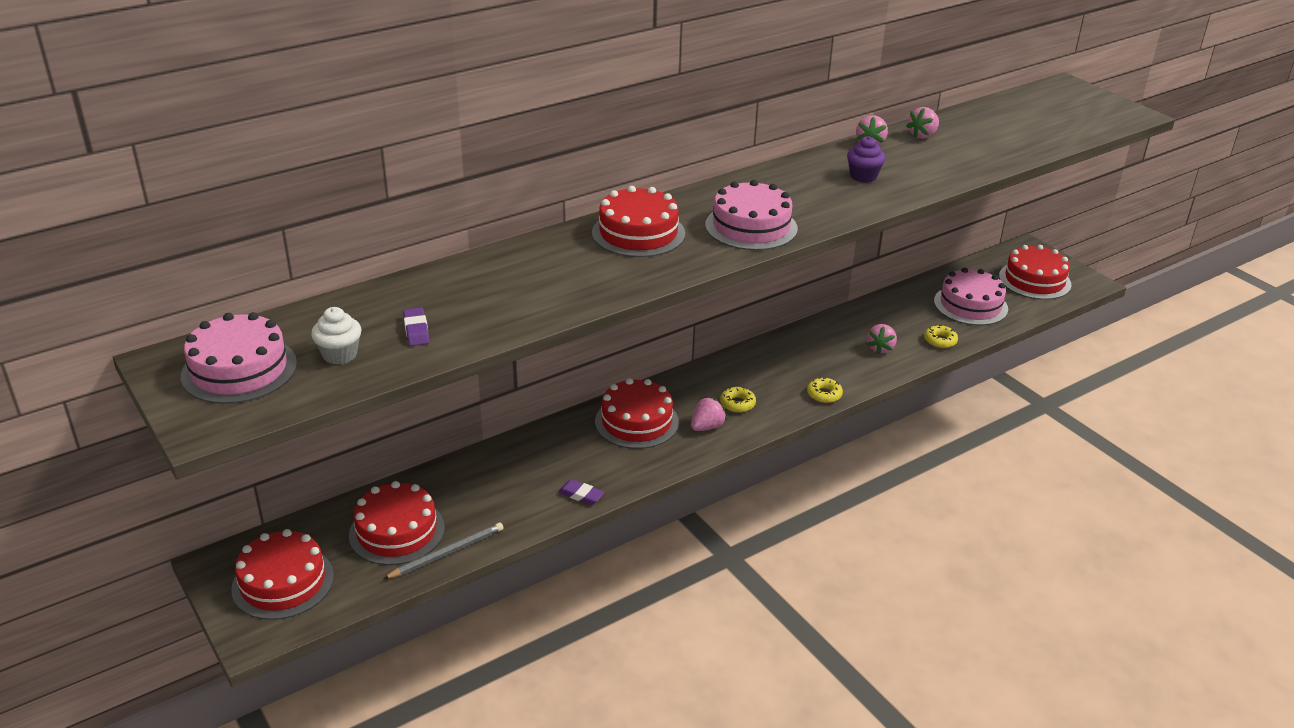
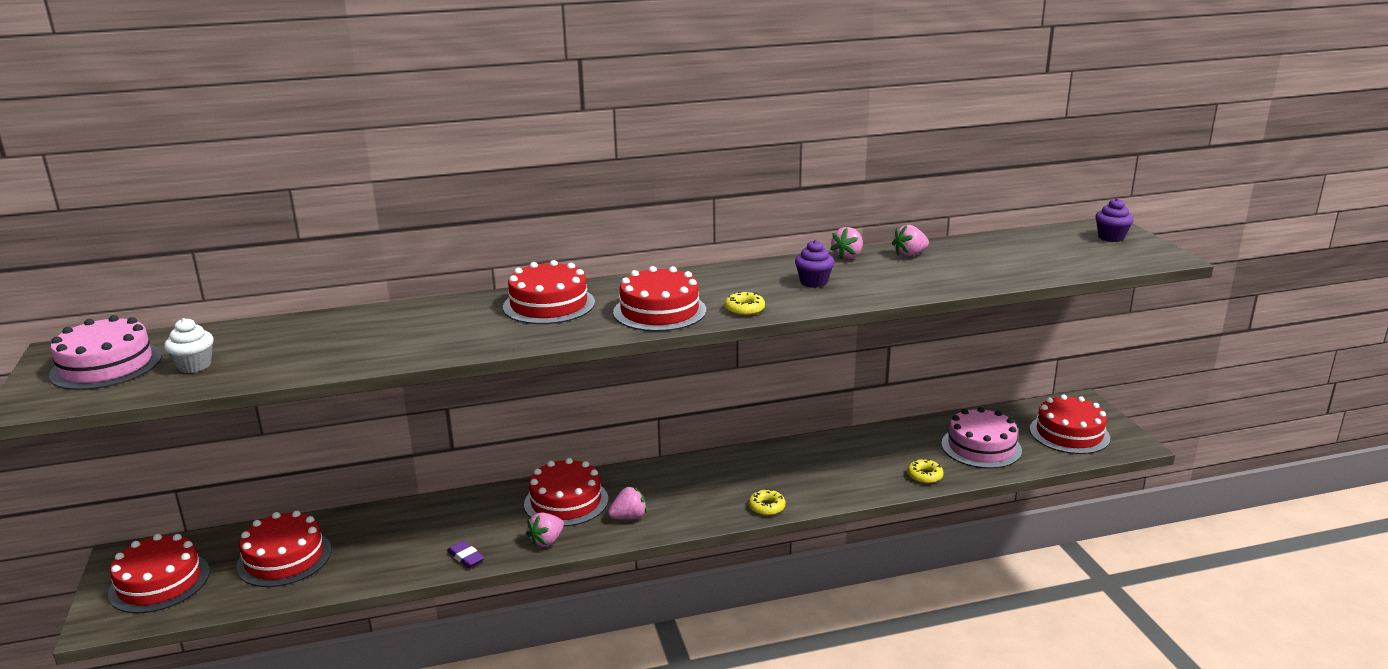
camera: 20 degrees right, 10 degrees down
(416, 330) = (276, 356): purple eraser -> none
(446, 553) = (309, 585): grey pencil -> none
(737, 404) = (674, 501): yellow donut -> yellow donut (744, 309)
(751, 227) = (659, 311): pink cake -> red cake
(880, 348) = (855, 473): pink strawberry -> pink strawberry (546, 541)
(1076, 97) = (1111, 237): none -> purple cupcake

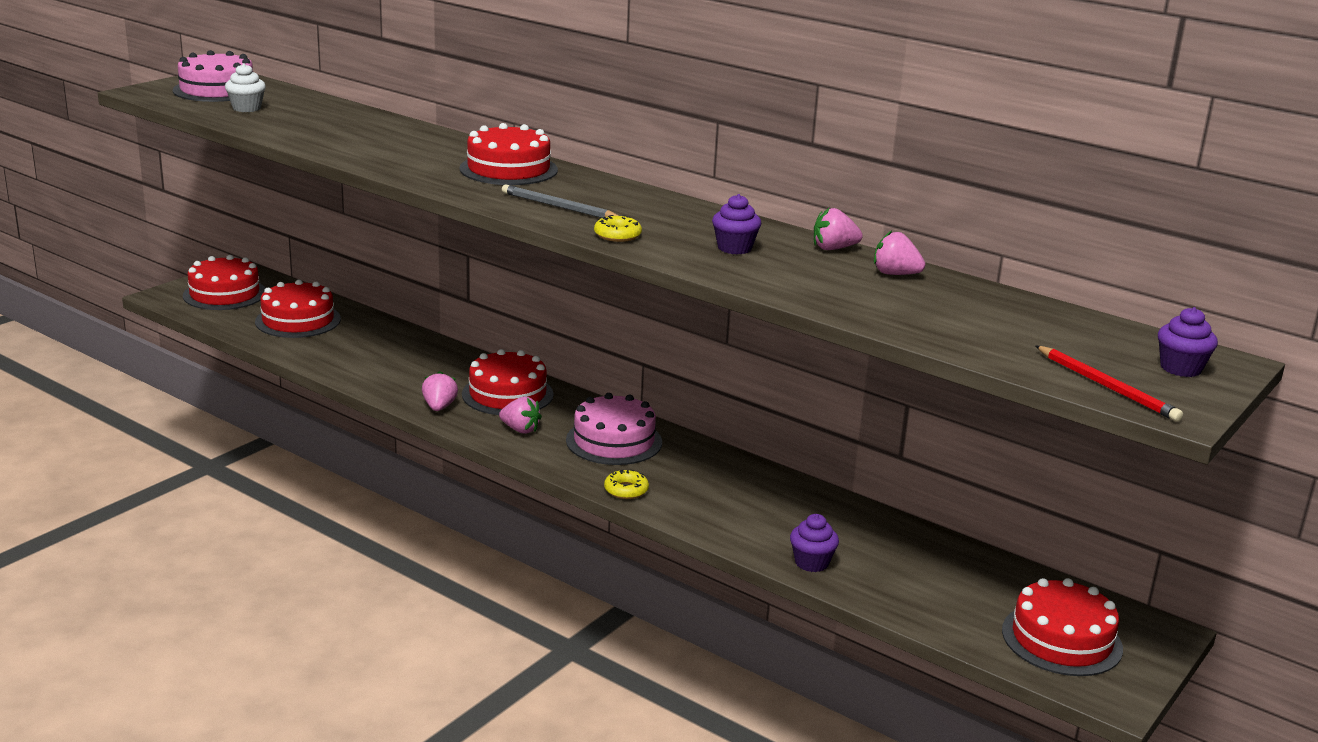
camera: 50 degrees right, 0 degrees up
(466, 557) = (377, 383): purple eraser -> none
(546, 541) = (439, 407): pink strawberry -> pink strawberry turned 90 degrees clockwise
(659, 311) = (559, 207): red cake -> grey pencil
(924, 476) = (811, 563): yellow donut -> purple cupcake
(981, 447) = (929, 583): pink cake -> pink cake (614, 441)
(1123, 261) = (1106, 386): none -> red pencil

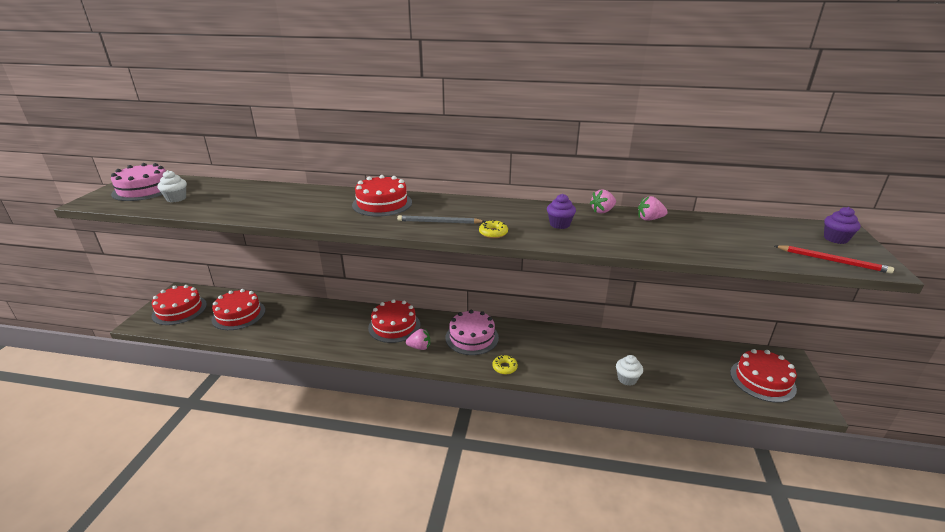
camera: 25 degrees left, 5 degrees up
(439, 407) = (364, 347): pink strawberry -> none
(811, 563) = (627, 379): purple cupcake -> white cupcake

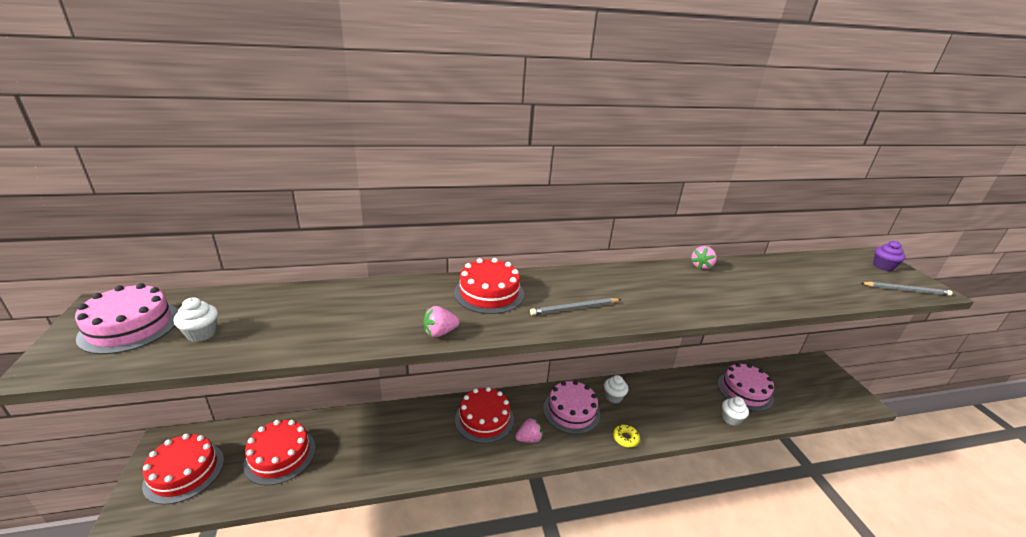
camera: 25 degrees left, 0 degrees up
(493, 233) = (640, 313): yellow donut -> none
(519, 336) = (613, 397): none -> white cupcake
(559, 224) = (685, 289): purple cupcake -> none
(649, 219) = (746, 269): pink strawberry -> pink strawberry (440, 332)
(665, 362) = (744, 391): none -> pink cake
(762, 380) = (820, 389): red cake -> none
(832, 261) = (905, 290): red pencil -> grey pencil

